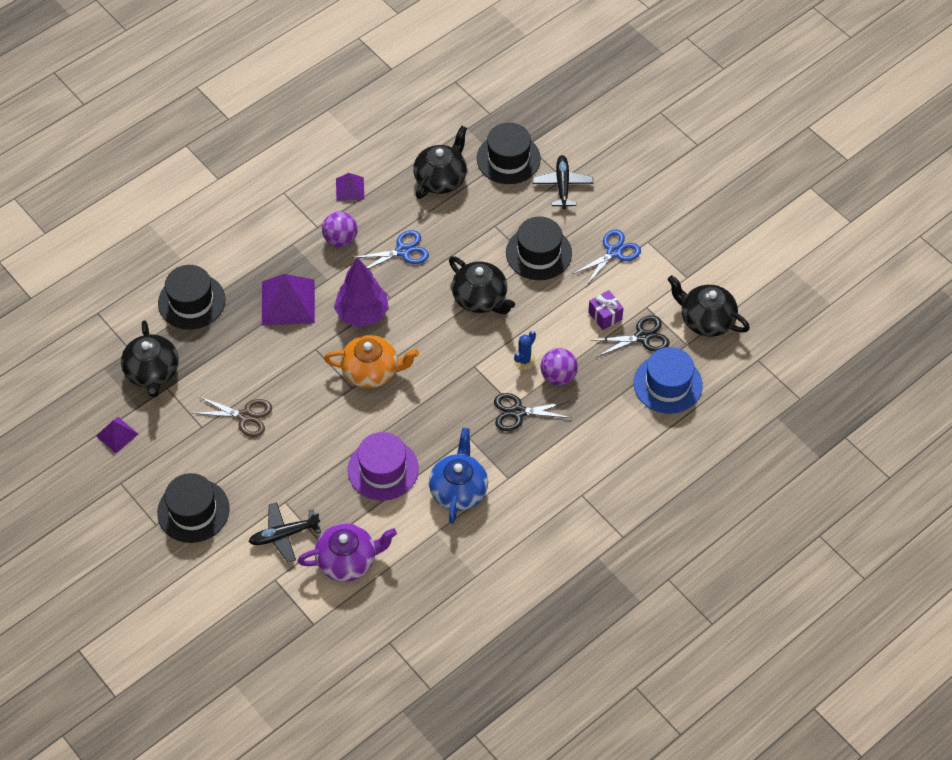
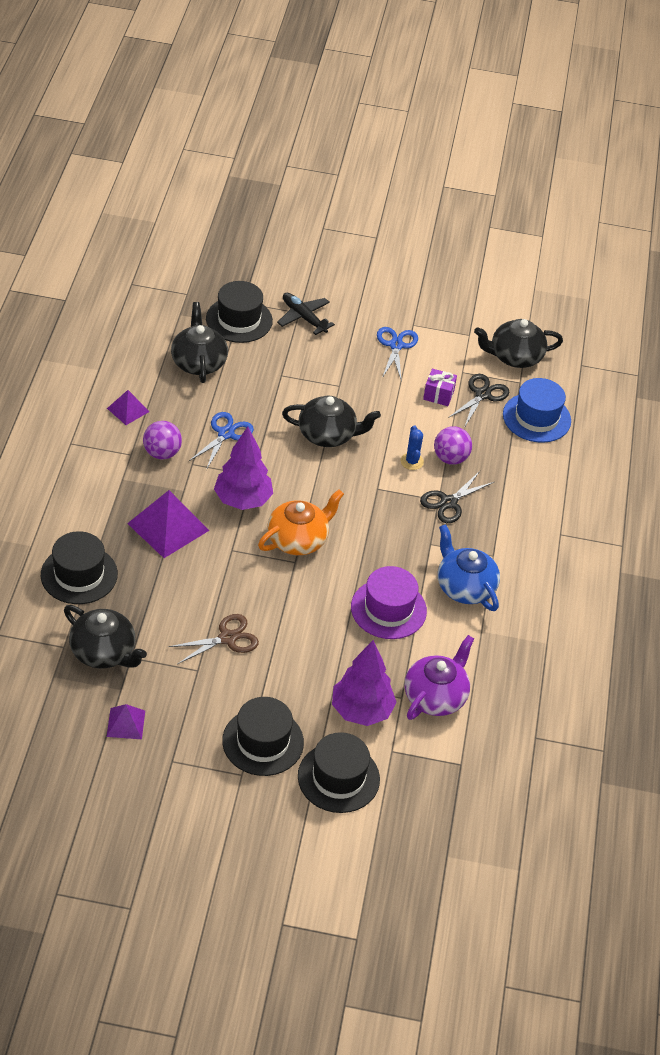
camera: 45 degrees left, 10 degrees down
(284, 535) = (361, 711): black plane -> purple tree
(538, 253) = (338, 377): black hat -> black hat (338, 778)

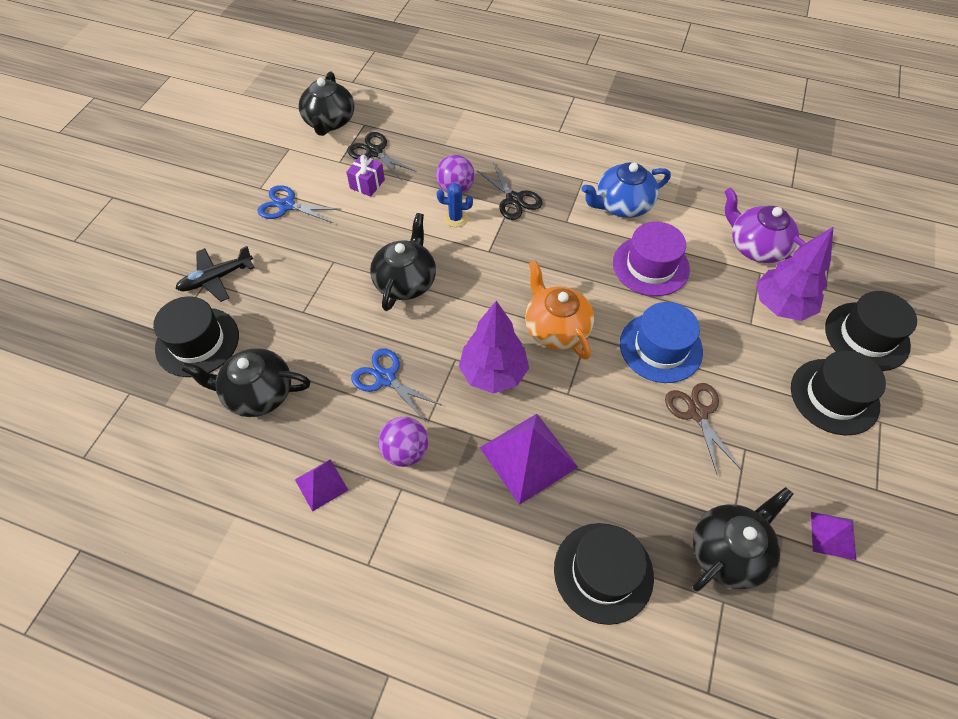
camera: 75 degrees left, 10 degrees up
(536, 418) = (413, 121): blue hat -> blue hat (660, 347)

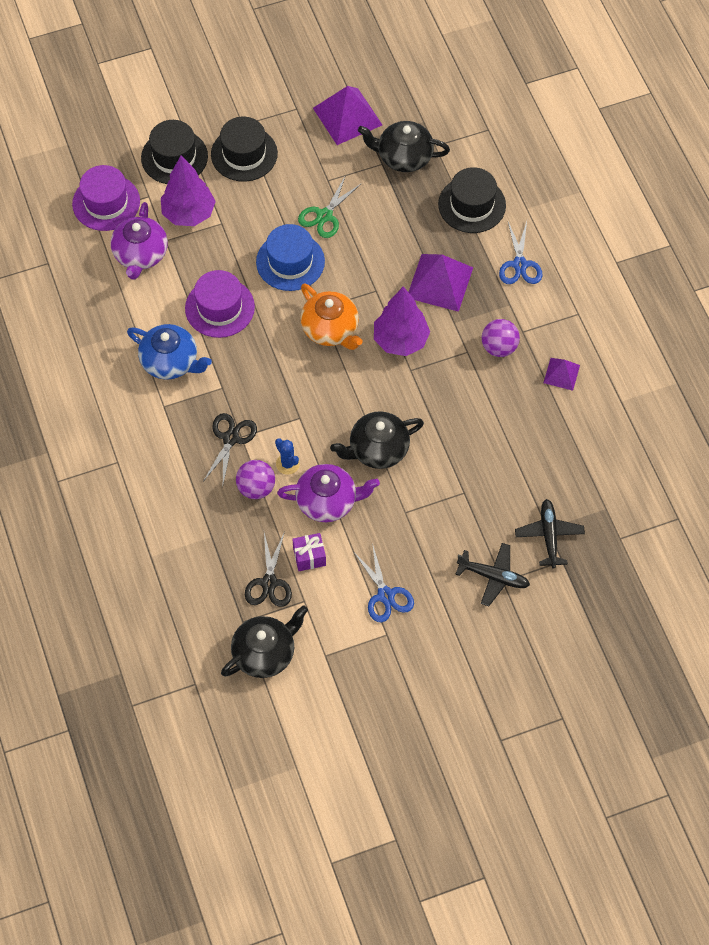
camera: 130 degrees left, 5 degrees up
(197, 342) = (549, 535): black hat -> black plane
(258, 393) = (545, 462): black teapot -> none
(385, 378) = (463, 398): blue scissors -> blue scissors (519, 265)
(397, 221) = (328, 501): none -> purple teapot
(556, 328) = (330, 329): orange teapot -> orange teapot turned 60 degrees counterclockwise
(697, 413) = (324, 216): brown scissors -> green scissors
(833, 535) = (347, 116): purple pyramid -> purple pyramid, size x1.82
(838, 256) = (106, 202): none -> purple hat

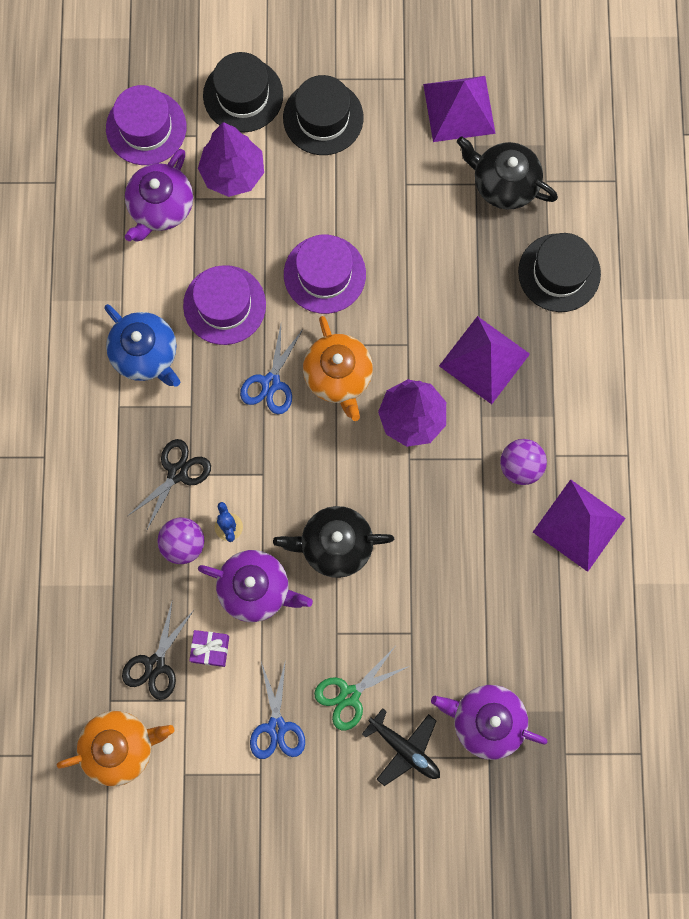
camera: 20 degrees right, 15 degrees up
(265, 653) = (120, 747): black teapot -> orange teapot
(290, 261) = (324, 274): blue hat -> purple hat
(324, 216) = (385, 229): green scissors -> green scissors (349, 695)
(519, 265) = (584, 369): blue scissors -> blue scissors (271, 383)
(549, 535) = (486, 721): black plane -> purple teapot
(561, 374) = (579, 525): purple pyramid -> purple pyramid, size x1.82

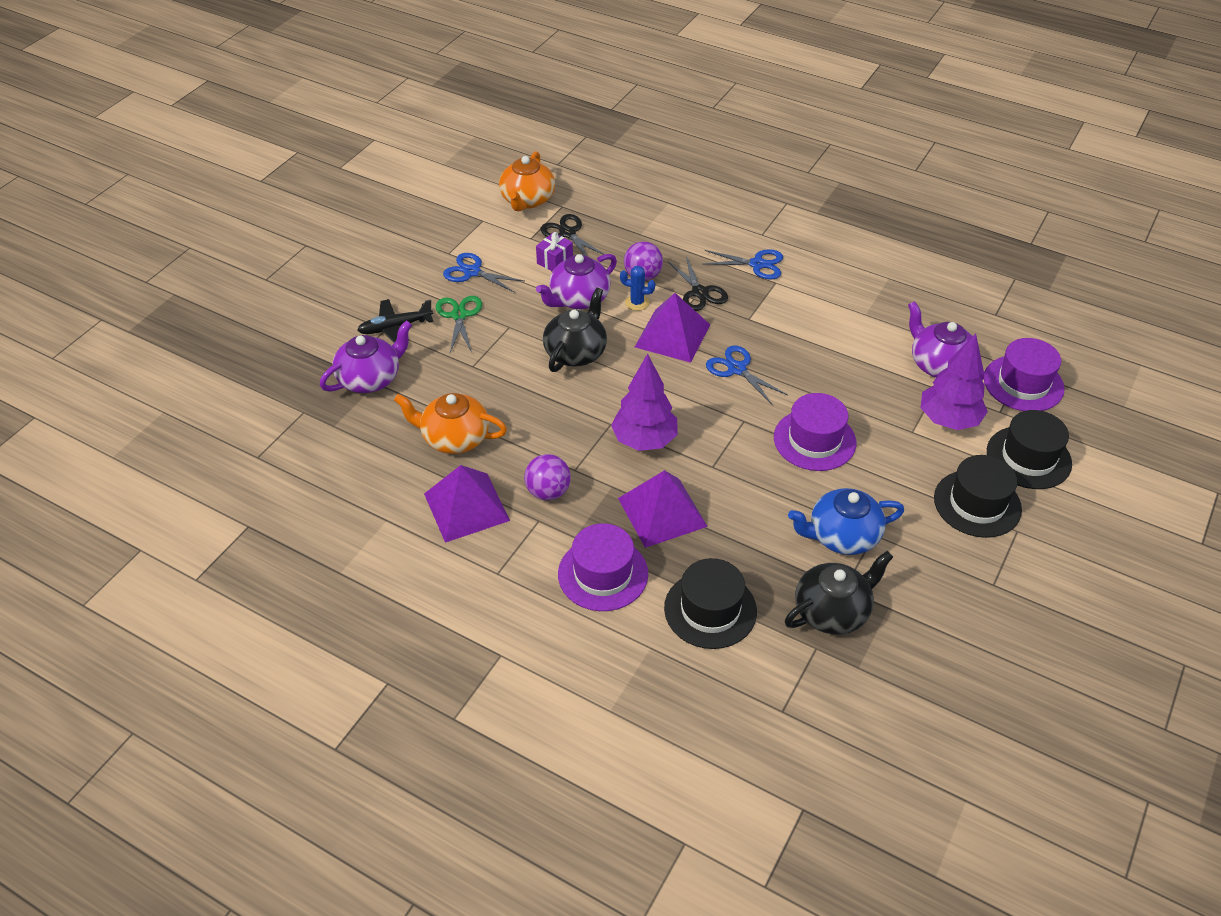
camera: 120 degrees right, 30 degrees down
(99, 438) = (757, 264): none -> blue scissors
(146, 354) = (810, 310): blue teapot -> blue teapot (842, 536)
(224, 305) = (824, 368): purple hat -> purple hat (603, 574)
(338, 376) = (714, 411): orange teapot -> orange teapot (454, 438)
(459, 108) = (937, 613): purple pyramid -> purple pyramid (672, 335)

